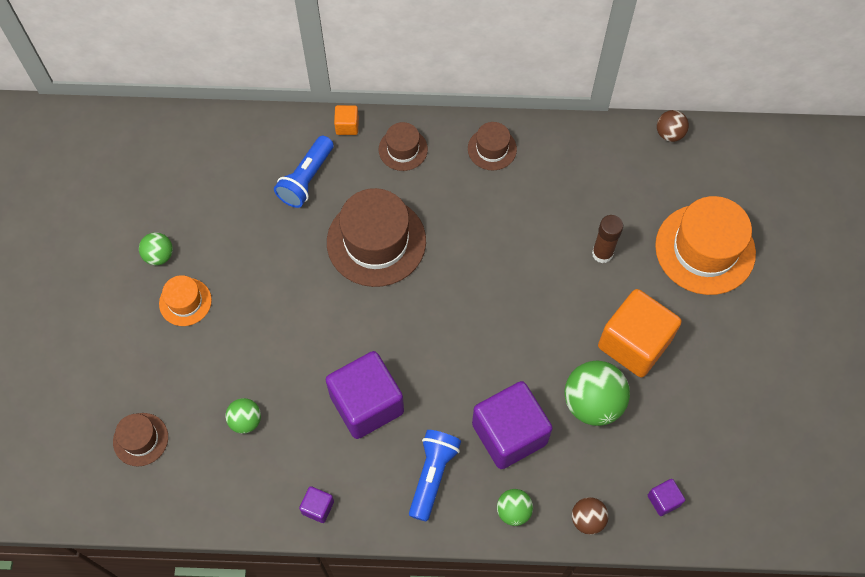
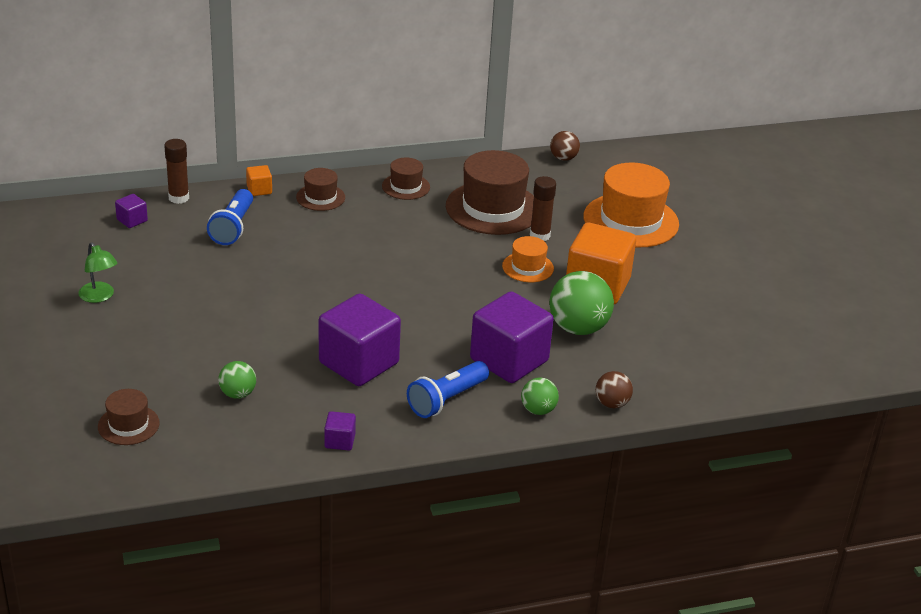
camera: 20 degrees left, 30 degrees down
(159, 255) = (99, 297): green ball -> green lamp
(185, 302) = (140, 323): orange hat -> orange hat (528, 267)
(268, 123) = (178, 198): none -> brown glue stick
(376, 241) = (320, 257): brown hat -> brown hat (493, 208)
(432, 475) = (447, 400): blue flashlight -> blue flashlight turned 135 degrees counterclockwise
(663, 500) = (676, 379): purple cube -> purple cube (132, 220)

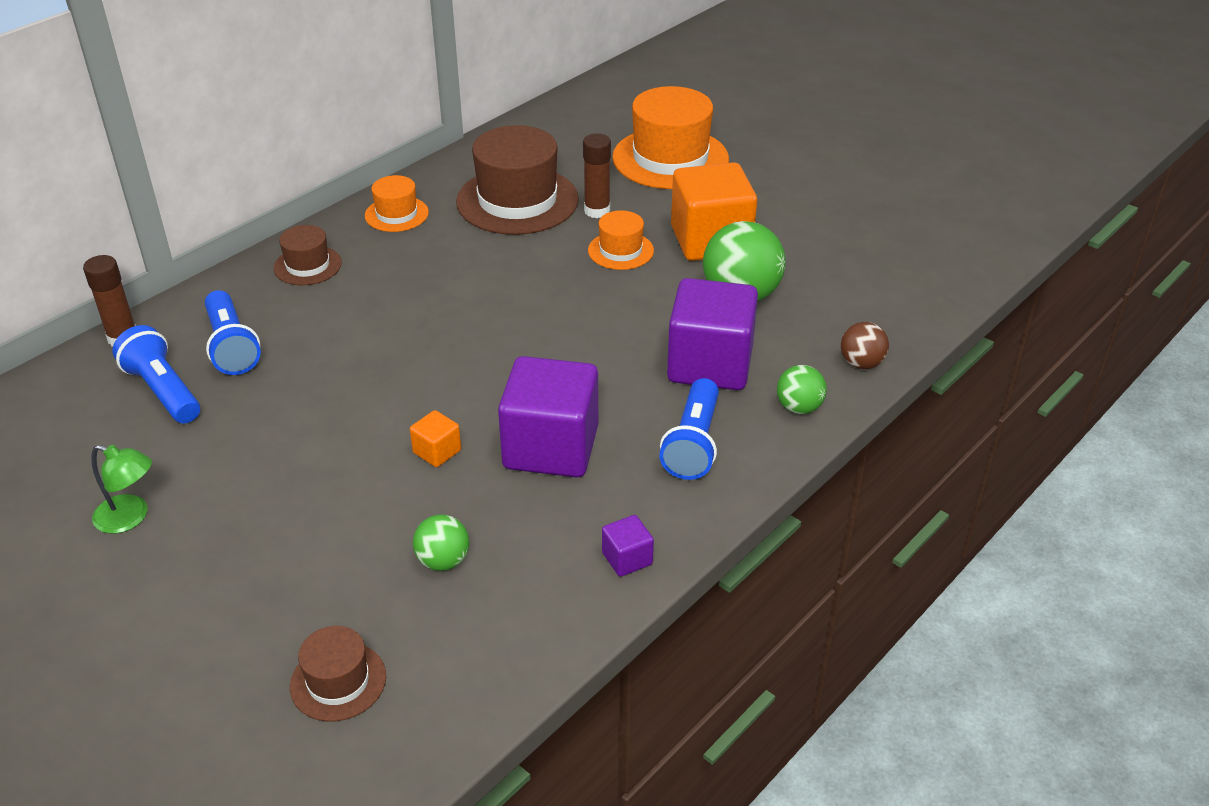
camera: 30 degrees left, 5 degrees up
(132, 220) = (83, 393): purple cube -> none
(174, 237) = (163, 391): none -> blue flashlight
(259, 190) = (221, 286): orange cube -> orange cube (437, 452)
(406, 186) = (396, 214): brown hat -> orange hat
(563, 158) = (536, 119): brown ball -> none

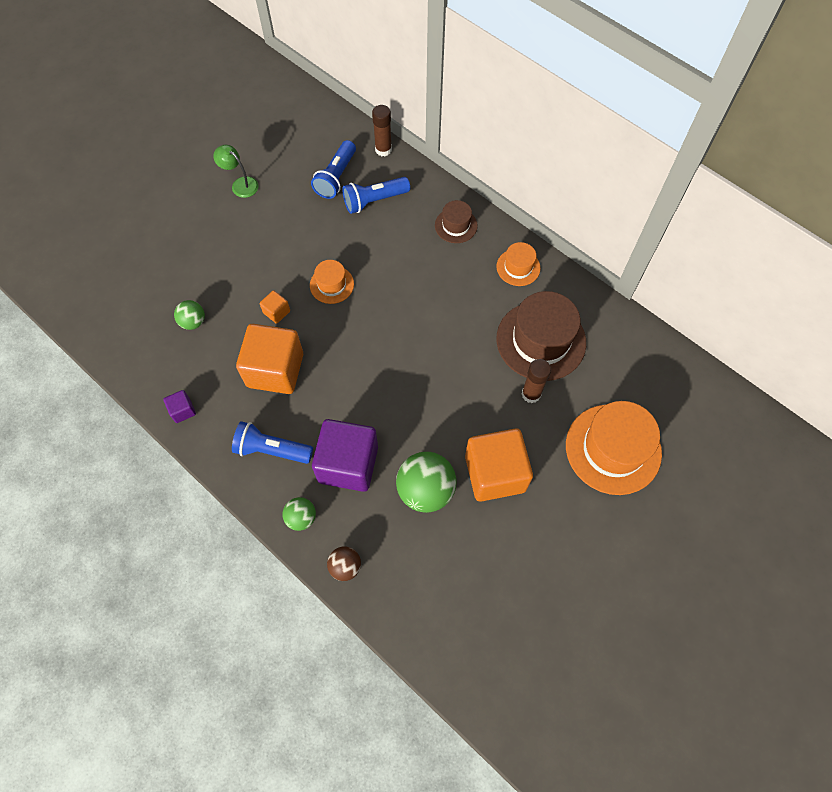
camera: 90 degrees right, 25 degrees up
(130, 517) = (240, 184): green lamp -> green lamp turned 105 degrees clockwise
(163, 391) = (336, 177): blue flashlight -> blue flashlight turned 150 degrees clockwise
(338, 681) = (124, 285): brown hat -> none
(551, 447) = (275, 370): purple cube -> orange cube
(620, 250) = (479, 410): orange hat -> orange hat (332, 284)

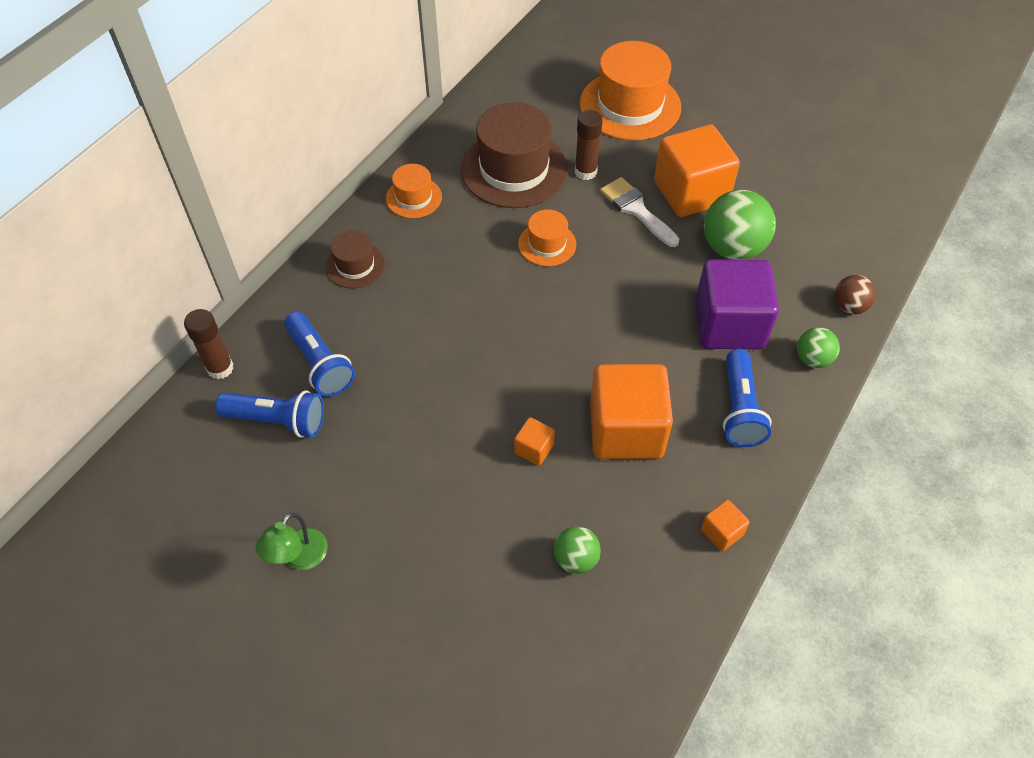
camera: 100 degrees left, 10 degrees down
(183, 410) = (721, 532): purple cube -> orange cube
(332, 284) = (475, 390): orange hat -> orange hat (547, 244)
(481, 424) = (636, 210): none -> white brush

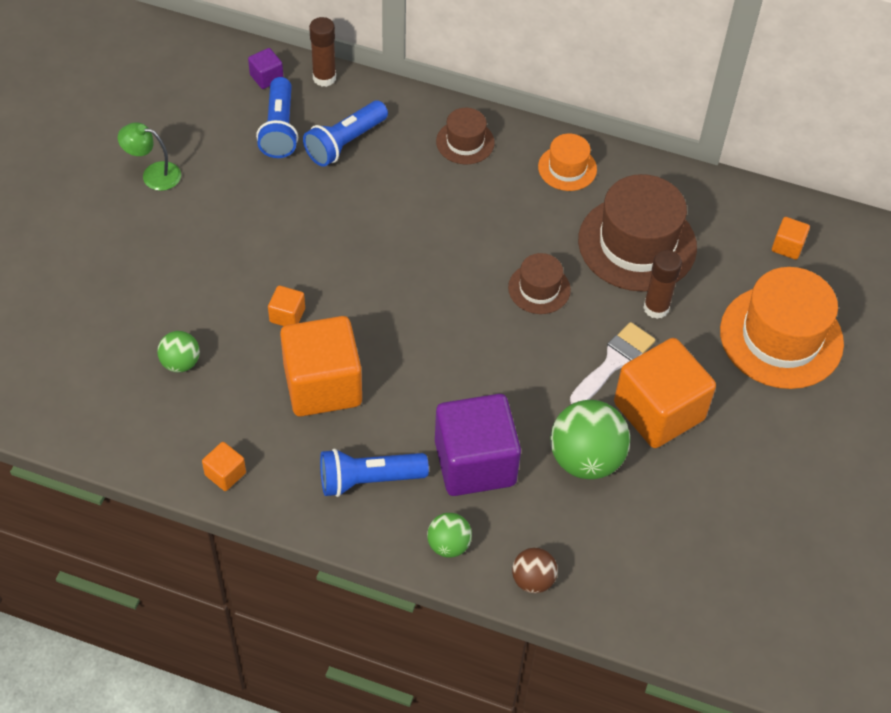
camera: 75 degrees right, 0 degrees up
(196, 422) = (266, 77): none -> purple cube
(541, 81) = (787, 246): none -> orange cube
(547, 244) = (539, 288): orange hat -> brown hat

